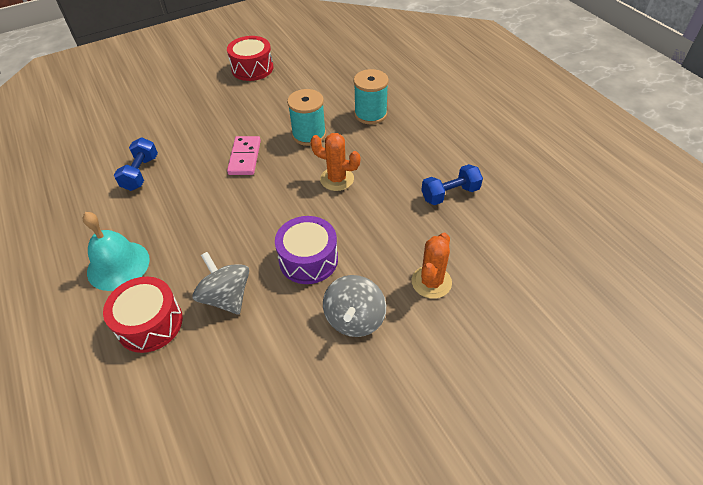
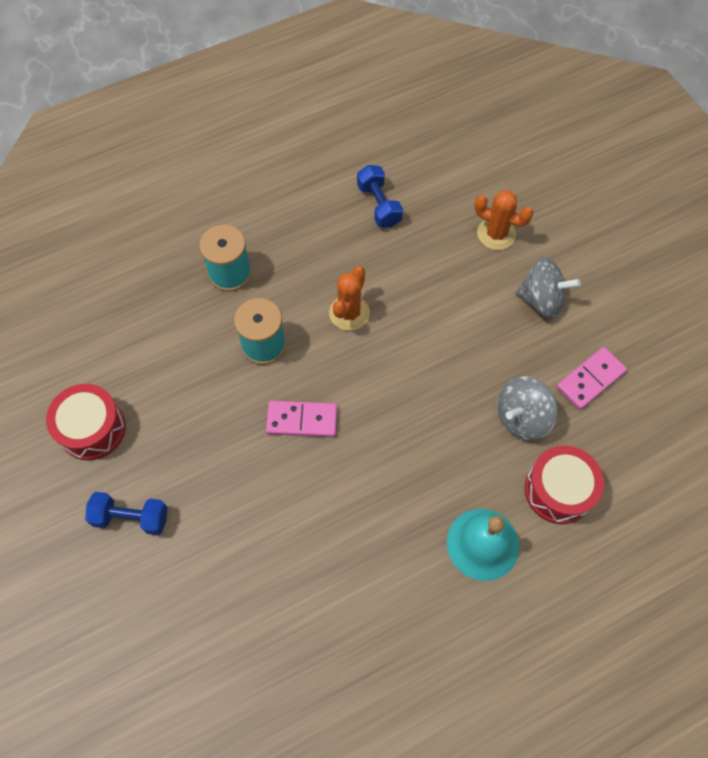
camera: 90 degrees left, 15 degrees up
(140, 173) = (323, 553): blue dumbbell -> blue dumbbell (131, 518)
(260, 359) = (590, 379): none -> pink domino
(308, 259) = (471, 341): purple drum -> none

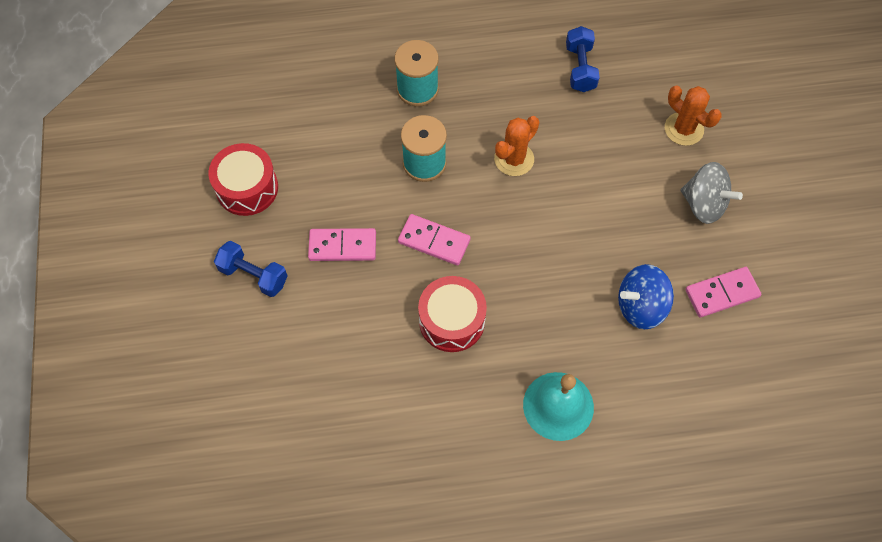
camera: 20 degrees right, 0 degrees up
(212, 456) = (342, 246): none -> pink domino
(522, 418) = (640, 306): grey spinning top -> blue spinning top
(558, 490) = (649, 383): red drum -> red drum (452, 321)

